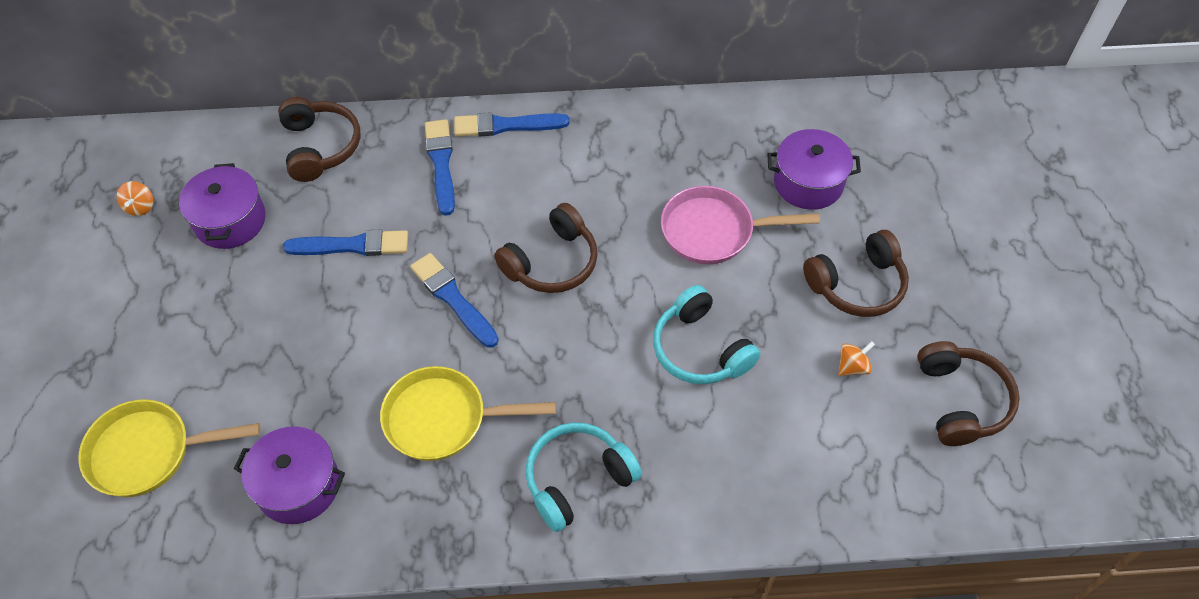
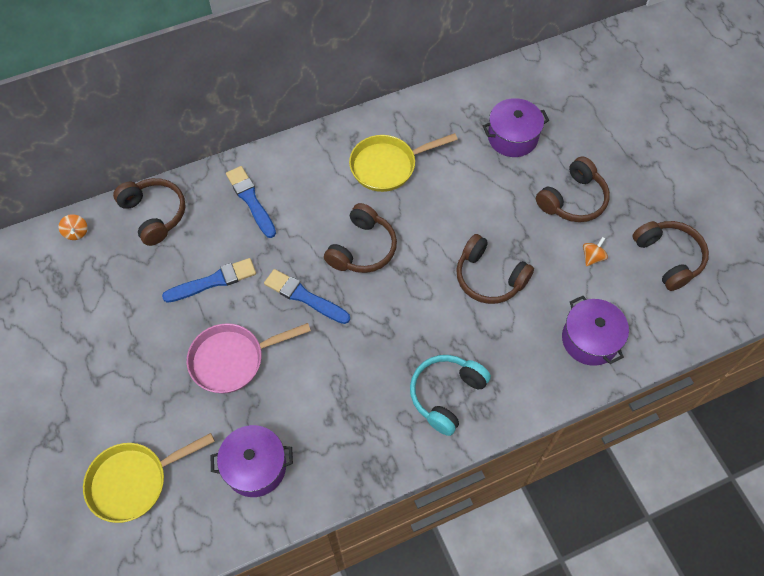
camera: 20 degrees left, 5 degrees up
(140, 207) = (36, 302): orange spinning top -> orange spinning top (76, 232)
(230, 220) = (112, 291): purple pot -> purple pot (590, 339)
(443, 419) = (336, 384): yellow pan -> yellow pan (387, 166)
(506, 125) = (285, 157): blue brush -> none
(700, 349) = (489, 277): turquoise headphones -> brown headphones
(713, 231) = (463, 191): pink pan -> pink pan (232, 360)

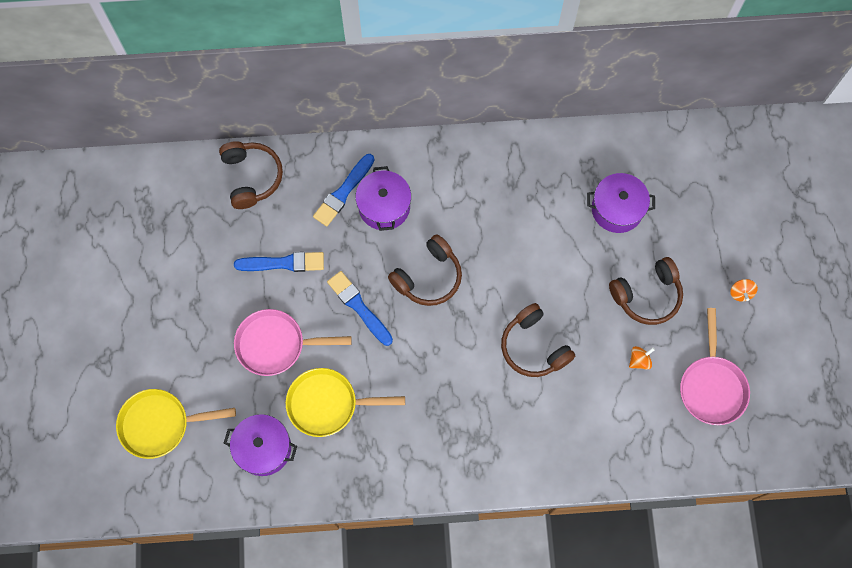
camera: 20 degrees right, 10 degrees up
(76, 232) = (177, 172): orange spinning top -> orange spinning top (740, 293)
(251, 200) = (343, 192): blue brush -> blue brush turned 135 degrees counterclockwise
(387, 166) = (484, 199): yellow pan -> yellow pan (327, 404)
(446, 395) = (450, 444): turquoise headphones -> none
(590, 339) = (601, 439): purple pot -> purple pot (384, 206)
(668, 258) = (711, 386): brown headphones -> pink pan

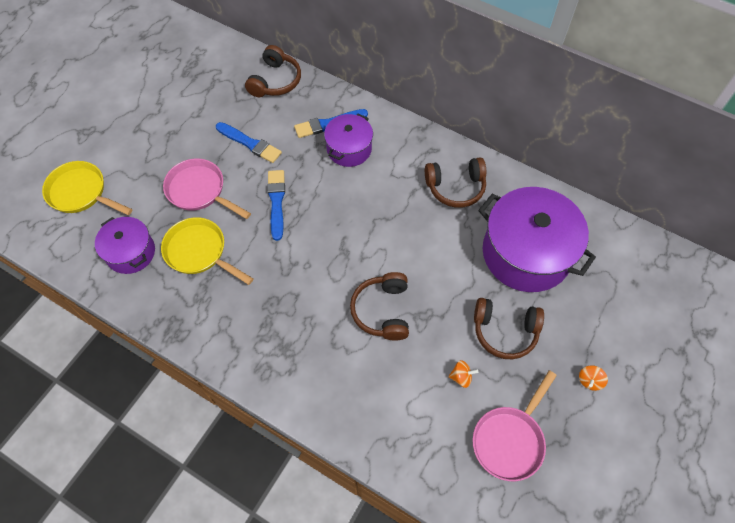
camera: 35 degrees right, 10 degrees down
(428, 277) = (342, 213): brown headphones -> brown headphones (455, 187)
(617, 209) = (526, 253): purple pot -> purple pot, size x1.81

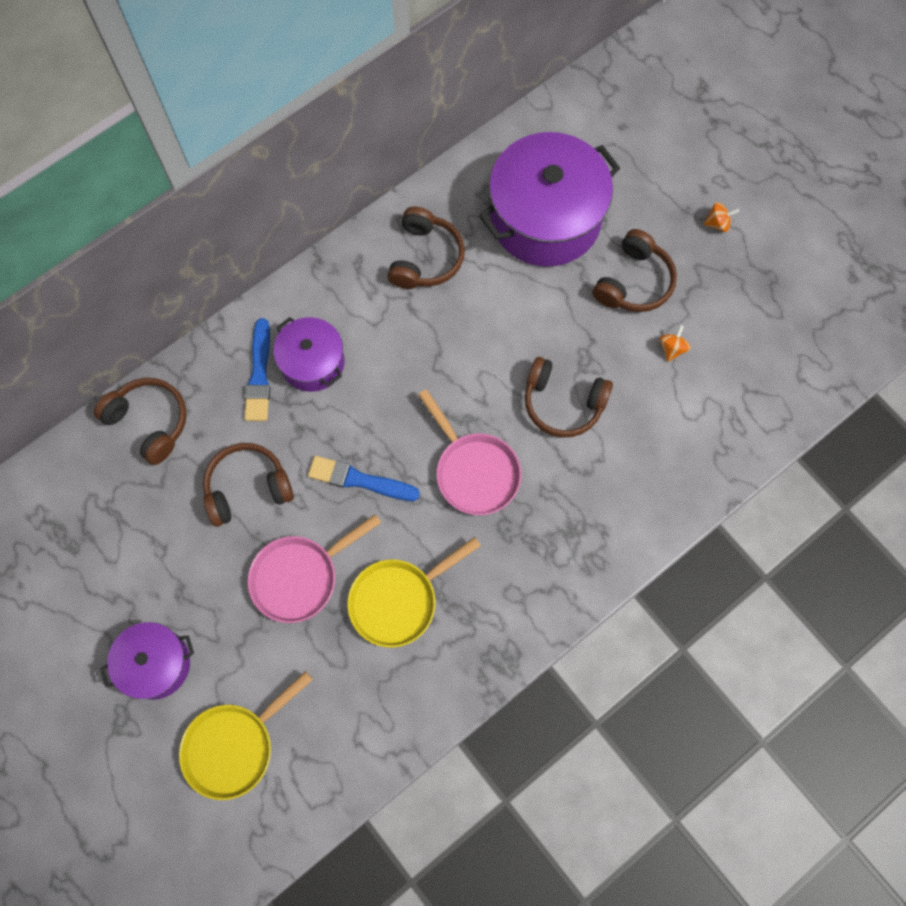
camera: 70 degrees left, 10 degrees up
(131, 252) = (364, 692): purple pot -> purple pot (156, 664)
(250, 143) = (247, 488): blue brush -> brown headphones
(510, 440) = (756, 328): pink pan -> pink pan (474, 471)
(589, 381) = (717, 223): orange spinning top -> orange spinning top turned 60 degrees counterclockwise

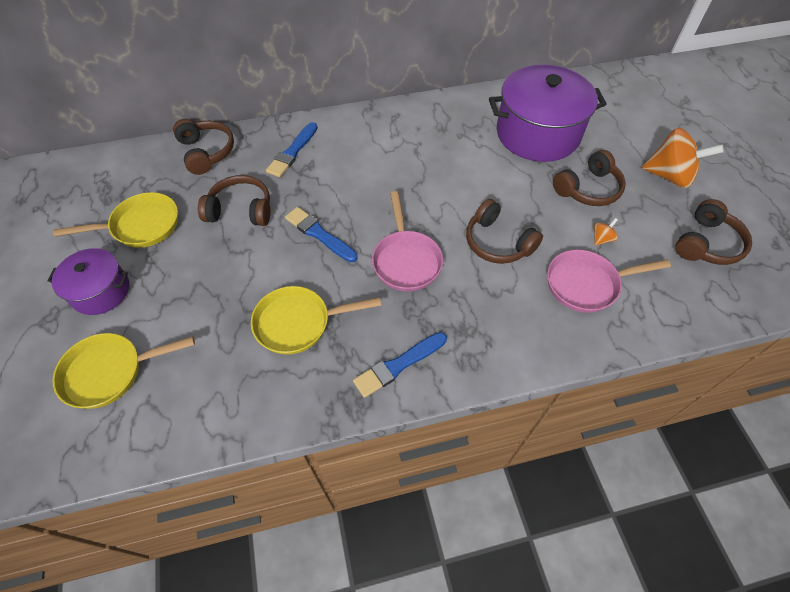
camera: 25 degrees right, 15 degrees down
(142, 562) = (141, 226): none -> yellow pan
(300, 577) = (237, 277): pink pan -> pink pan (586, 284)
(312, 362) = (331, 157): purple pot -> none
(425, 258) = (441, 128): brown headphones -> brown headphones (706, 243)
(526, 599) = (398, 365): none -> blue brush
(717, 223) = (669, 176): orange spinning top -> orange spinning top, size x2.36

